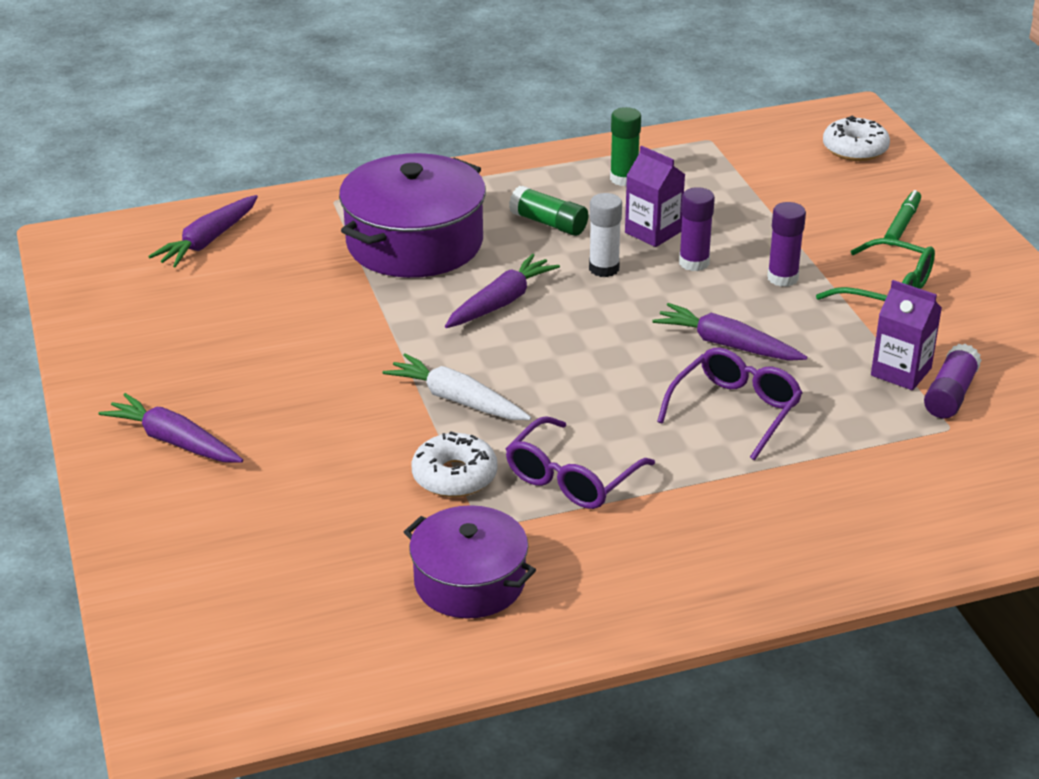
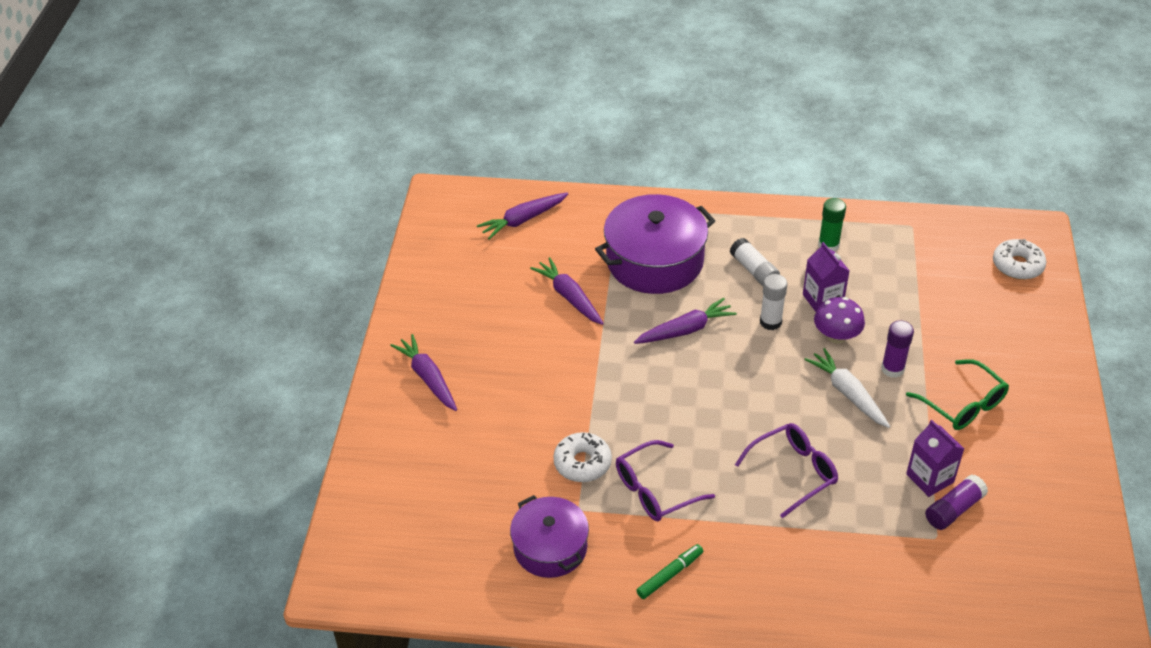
camera: 25 degrees right, 10 degrees up
(457, 400) = (615, 402): white carrot -> white carrot (847, 393)
(549, 223) = (754, 270): green glue stick -> white glue stick
(694, 263) = (836, 336): purple glue stick -> purple mushroom
(726, 344) = (819, 414): purple carrot -> purple carrot (569, 297)
(902, 224) = (1011, 346): green marker -> green marker (670, 575)

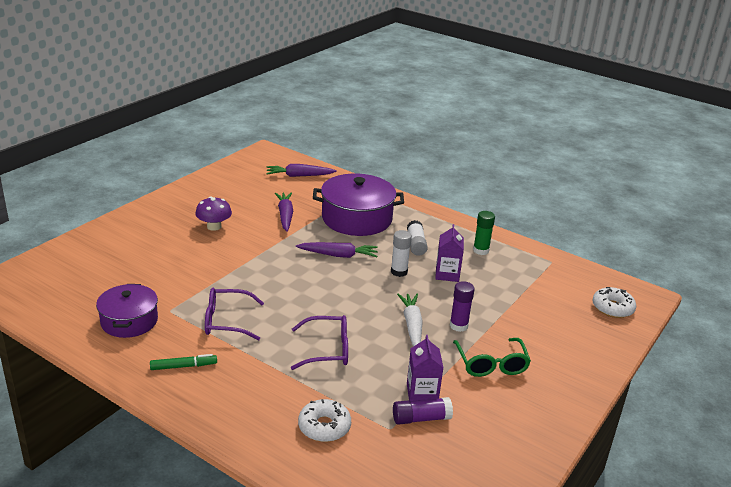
camera: 25 degrees right, 15 degrees down
(427, 378) = (160, 220): purple carrot -> none
(582, 463) = (199, 290): white donut -> white donut (324, 427)
(836, 336) = (436, 295): purple mushroom -> purple mushroom (214, 226)

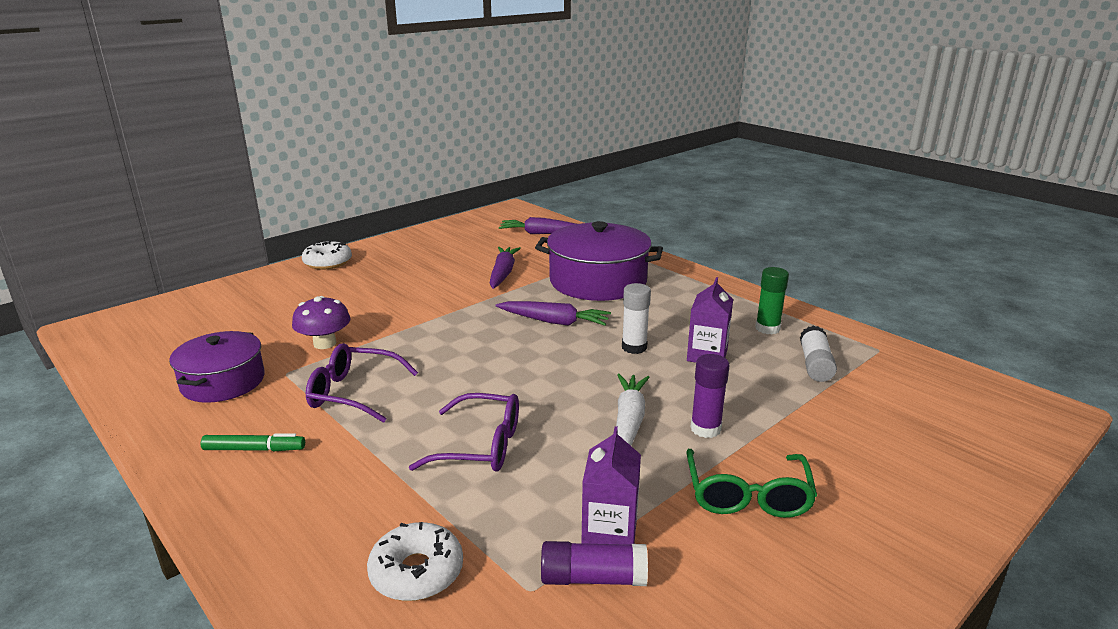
camera: 15 degrees right, 5 degrees down
(214, 226) = (405, 280): purple mushroom -> purple mushroom (325, 343)
(416, 244) = (671, 315): white glue stick -> white glue stick (815, 364)
(612, 308) = (982, 424): white donut -> white donut (328, 262)

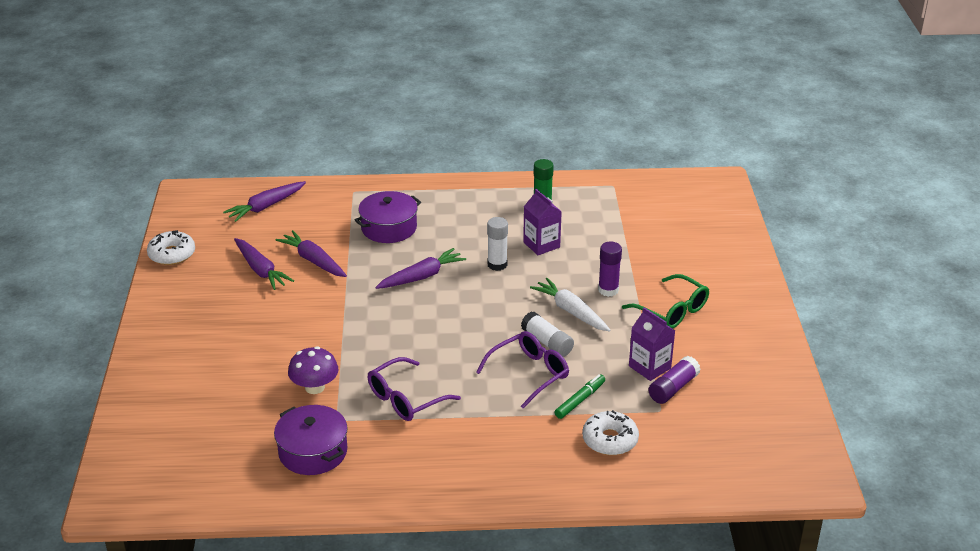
camera: 50 degrees left, 10 degrees up
(254, 449) = (425, 461): green marker -> green marker (580, 400)
(328, 262) = (156, 335): white donut -> white donut (172, 254)
(460, 262) = (261, 270): none -> purple carrot
(598, 281) = (389, 228): purple pot -> purple pot, size x0.63
(815, 364) = (599, 216): white glue stick -> white glue stick (547, 342)

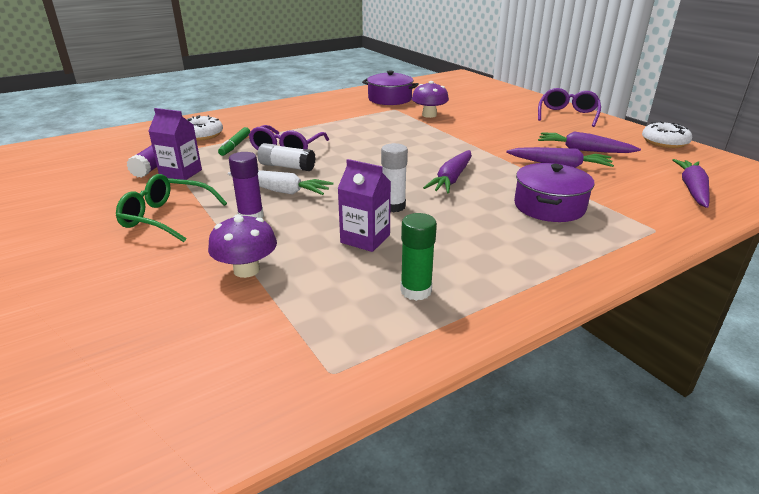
camera: 150 degrees right, 5 degrees down
(406, 399) = (364, 122): purple glasses -> purple glasses (567, 115)
(629, 247) = (246, 270): none -> purple mushroom

